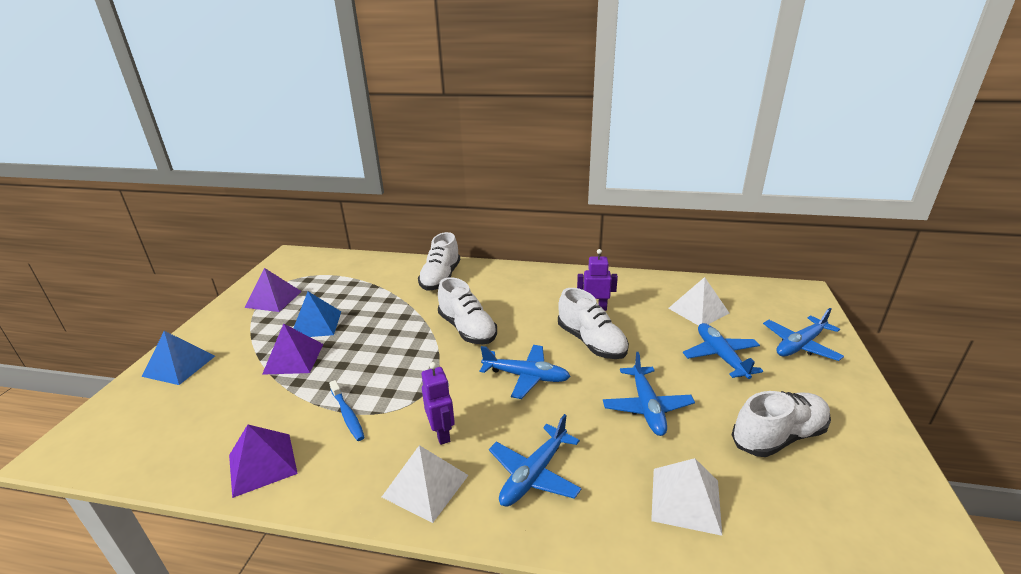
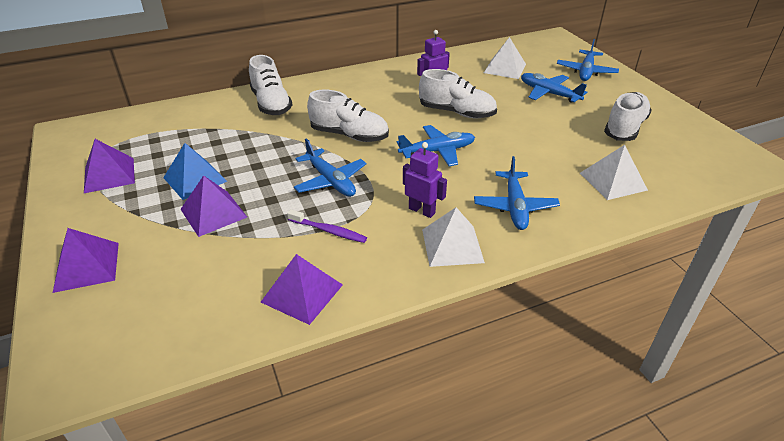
camera: 35 degrees left, 10 degrees up
(179, 366) = (87, 266): blue pyramid -> purple pyramid
(347, 415) = (329, 231): blue toothbrush -> purple toothbrush
(647, 407) = (538, 140): blue plane -> blue plane (330, 181)

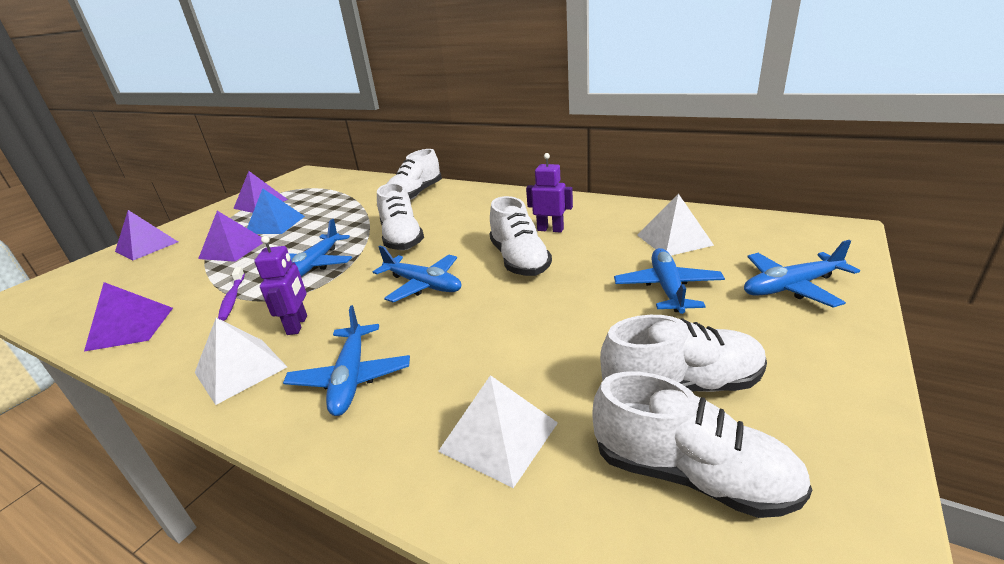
camera: 55 degrees right, 10 degrees down
(515, 206) = (351, 377): blue plane -> blue plane turned 60 degrees counterclockwise
(674, 151) = (691, 474): none -> white shoe

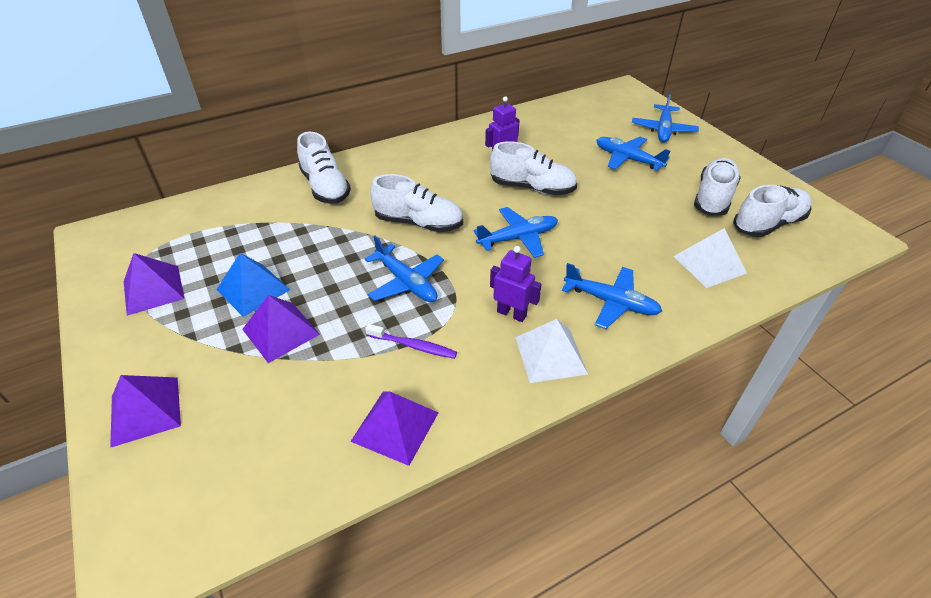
camera: 60 degrees left, 15 degrees up
(674, 240) = (576, 130): white pyramid -> none

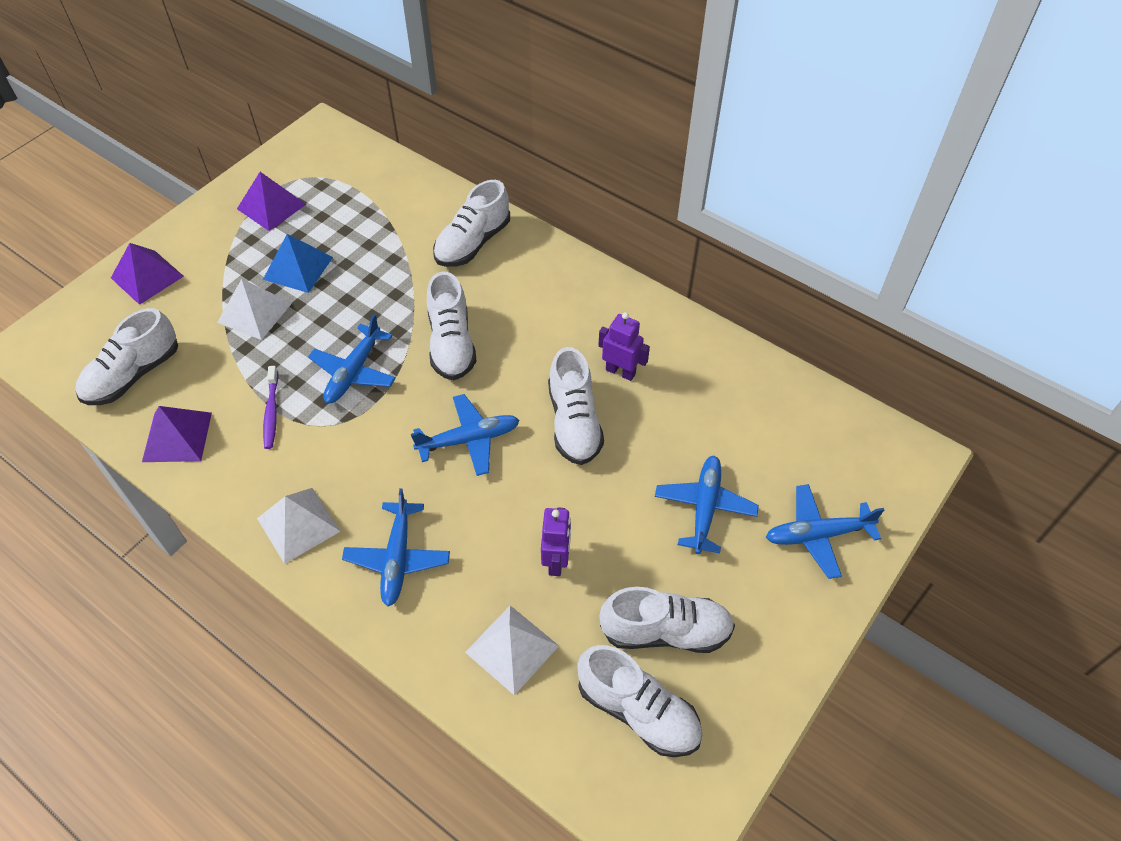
camera: 65 degrees right, 10 degrees up
(281, 331) = (255, 312): purple pyramid -> white pyramid
(281, 451) = (133, 375): none -> white shoe
(511, 313) = (344, 474): purple robot -> purple robot (556, 561)
(518, 238) = (469, 440): blue plane -> blue plane turned 60 degrees counterclockwise

